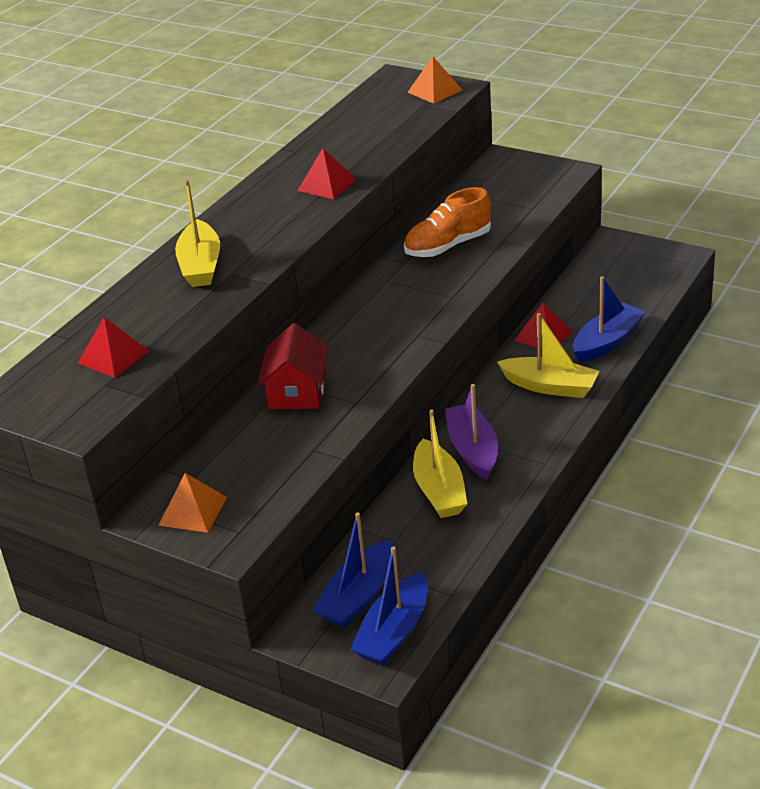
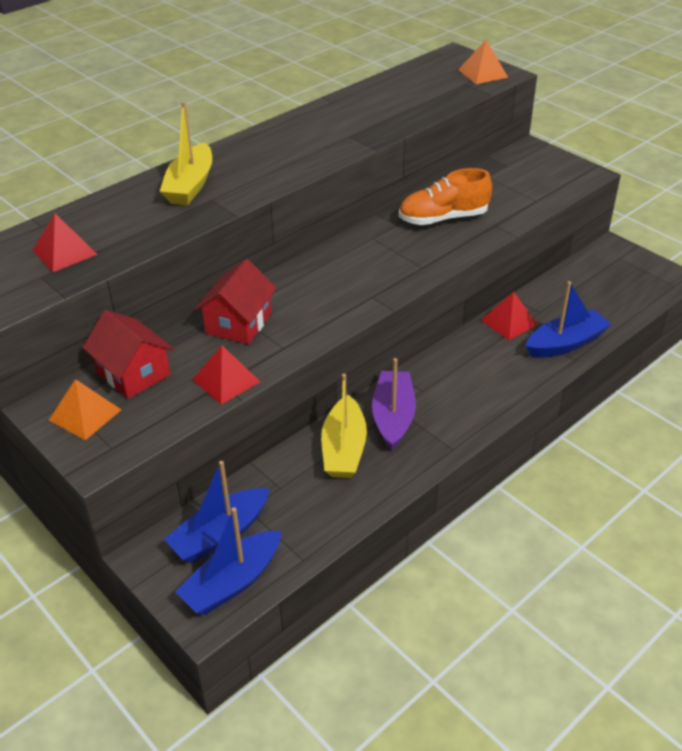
camera: 15 degrees right, 5 degrees up
(218, 462) = (133, 373): none -> red house
(326, 185) = (341, 137): red pyramid -> red pyramid (226, 380)
(550, 386) = (493, 373): yellow boat -> none

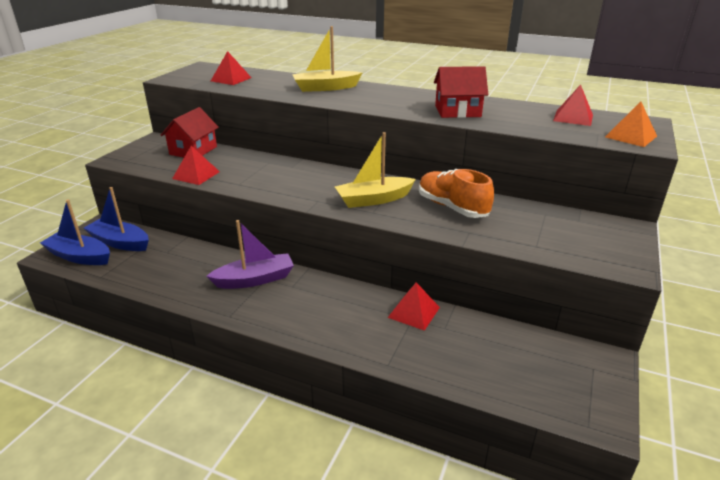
camera: 65 degrees right, 10 degrees down
(85, 414) = (152, 148): orange pyramid -> none
(238, 323) = (257, 166): red house -> red house (457, 111)
(344, 449) = (211, 267): yellow boat -> yellow boat (374, 199)
(420, 79) = (573, 117): none -> red pyramid
(565, 343) = (408, 354): blue boat -> none

